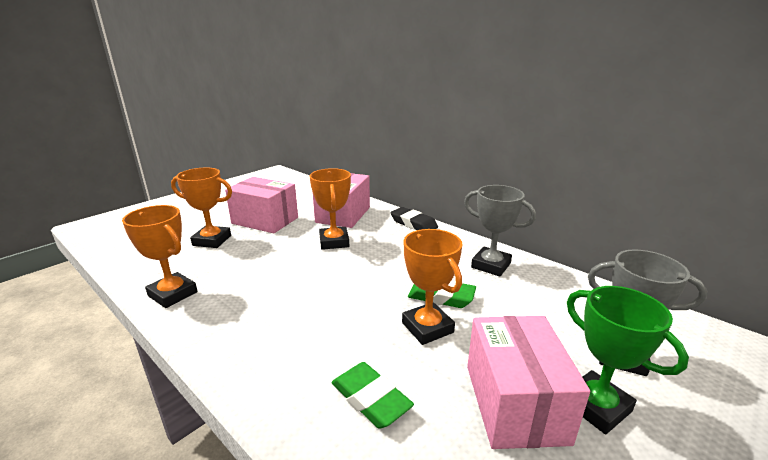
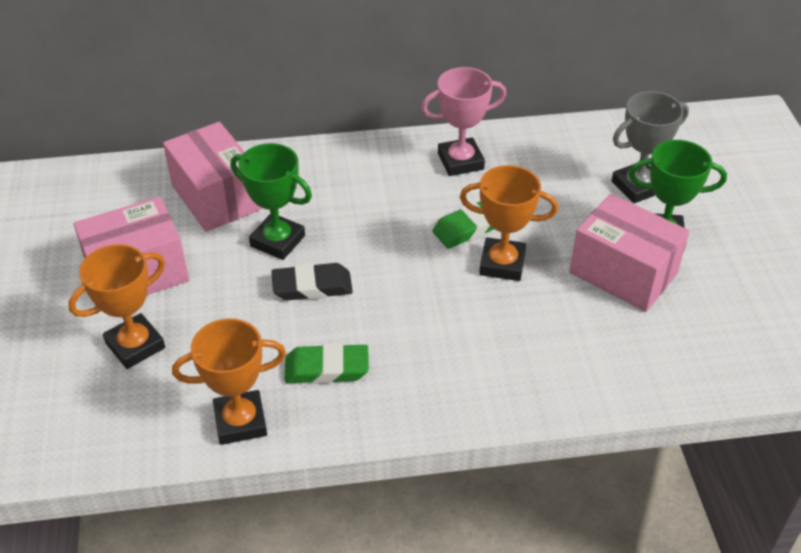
camera: 50 degrees left, 20 degrees up
(334, 242) = (277, 241): orange trophy -> green trophy
(370, 399) = (547, 346): green eraser -> green eraser (327, 369)
(413, 223) = (315, 156): black eraser -> black eraser (312, 286)
(491, 265) = (460, 161): grey trophy -> pink trophy

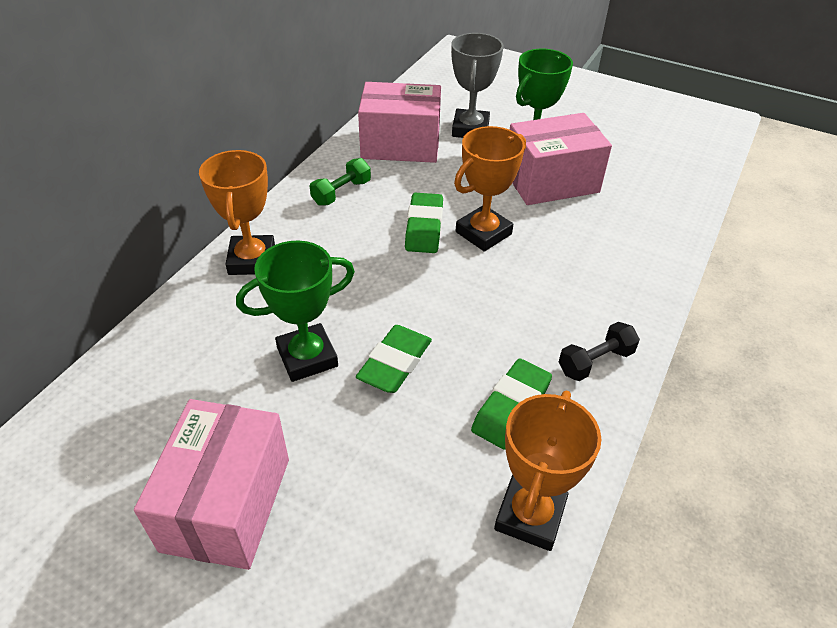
camera: 55 degrees left, 0 degrees up
(135, 345) = (338, 564): orange trophy -> orange trophy (252, 260)
(216, 197) = (189, 373): pink box -> pink box (400, 145)
(312, 286) = (395, 363): black eraser -> green eraser
(419, 398) = (595, 361): none -> black dumbbell
(460, 161) = (341, 193): pink trophy -> green dumbbell

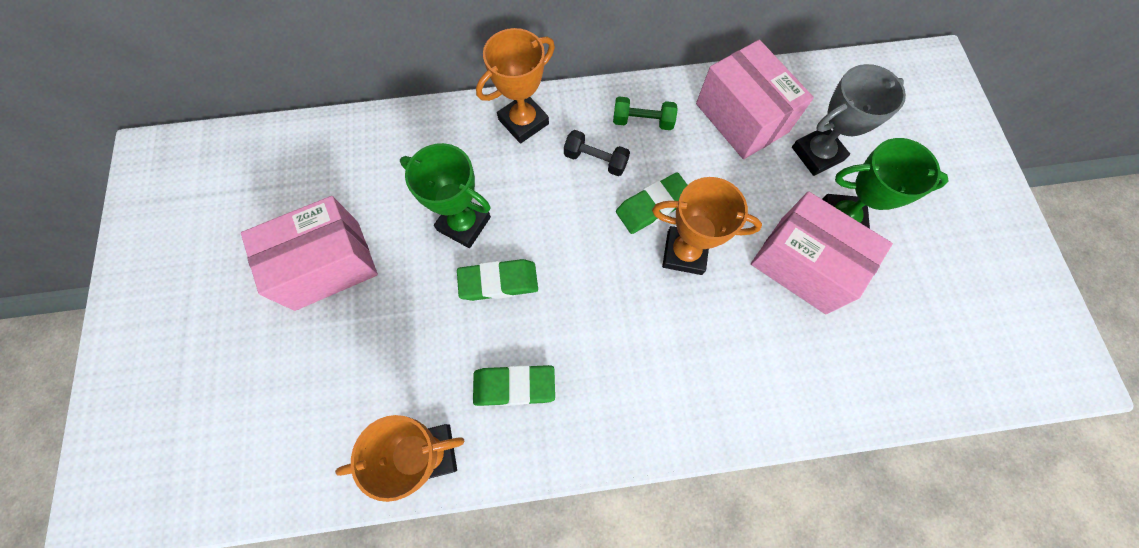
camera: 55 degrees right, 25 degrees up
(595, 361) = (604, 423): black dumbbell -> black dumbbell (595, 160)

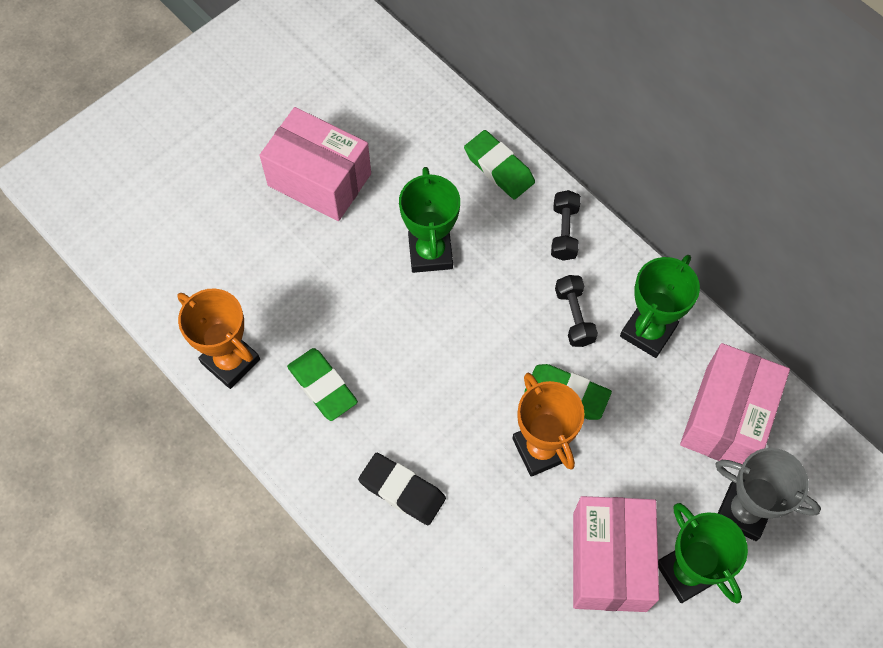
camera: 55 degrees right, 5 degrees down
(498, 282) = (400, 315): green eraser -> green eraser (499, 168)
(523, 122) = (564, 232): orange trophy -> black dumbbell
(642, 121) = (648, 331): green dumbbell -> green trophy
(650, 380) = (402, 490): none -> black eraser

